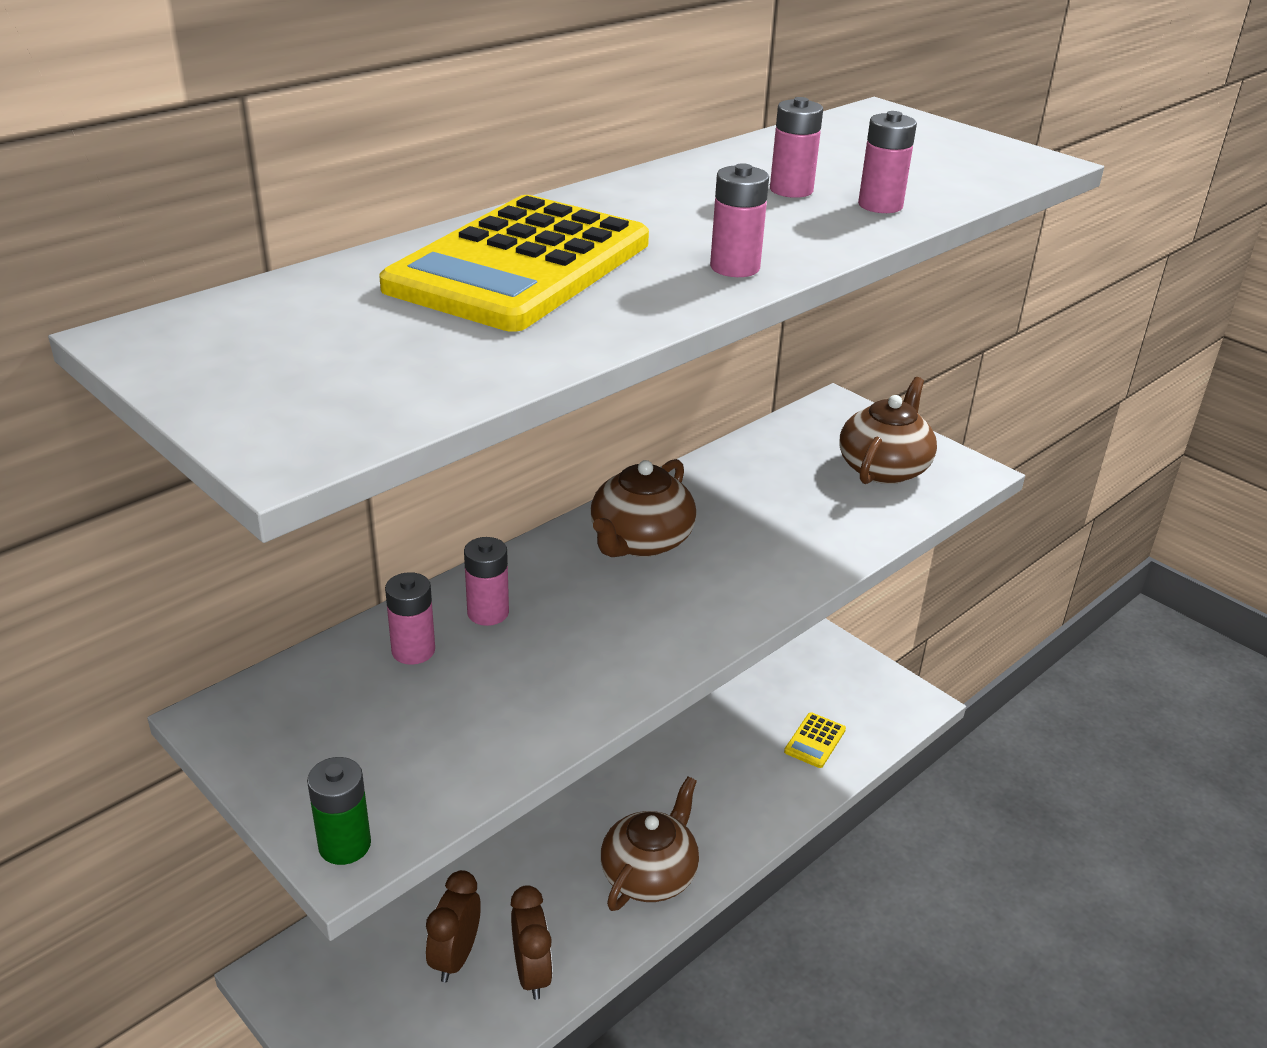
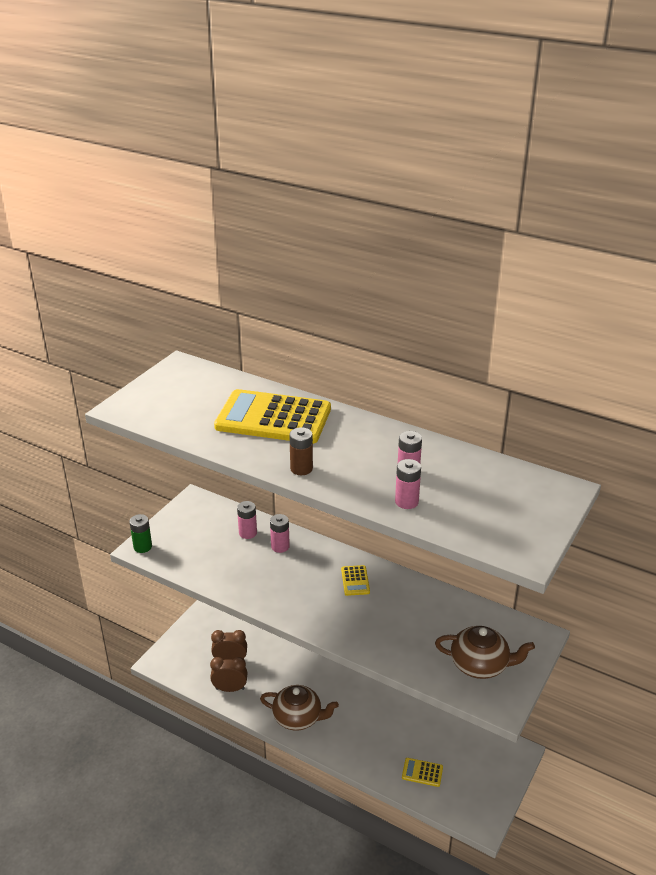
camera: 75 degrees right, 0 degrees up
(532, 973) = (230, 689): brown clock -> brown clock turned 150 degrees counterclockwise
(640, 541) = (355, 581): brown teapot -> yellow calculator
(735, 267) = (301, 468): pink battery -> brown battery

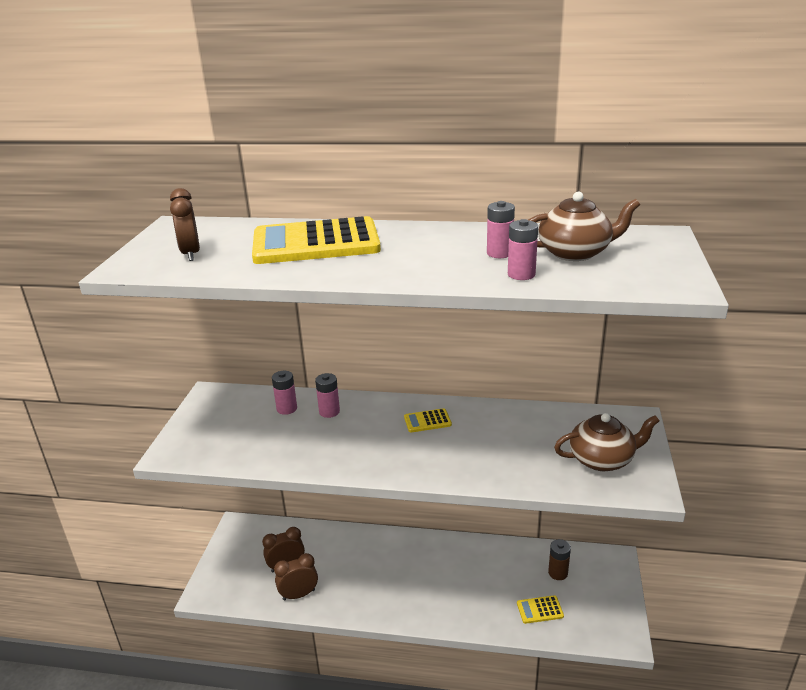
camera: 20 degrees left, 5 degrees down
(142, 547) = (171, 452): green battery -> none
(175, 405) = (191, 254): none -> brown clock
(298, 717) = (387, 599): brown teapot -> brown teapot (575, 253)
(301, 468) = (382, 273): brown battery -> brown battery (558, 573)
(355, 581) = (427, 421): yellow calculator -> yellow calculator turned 105 degrees clockwise

